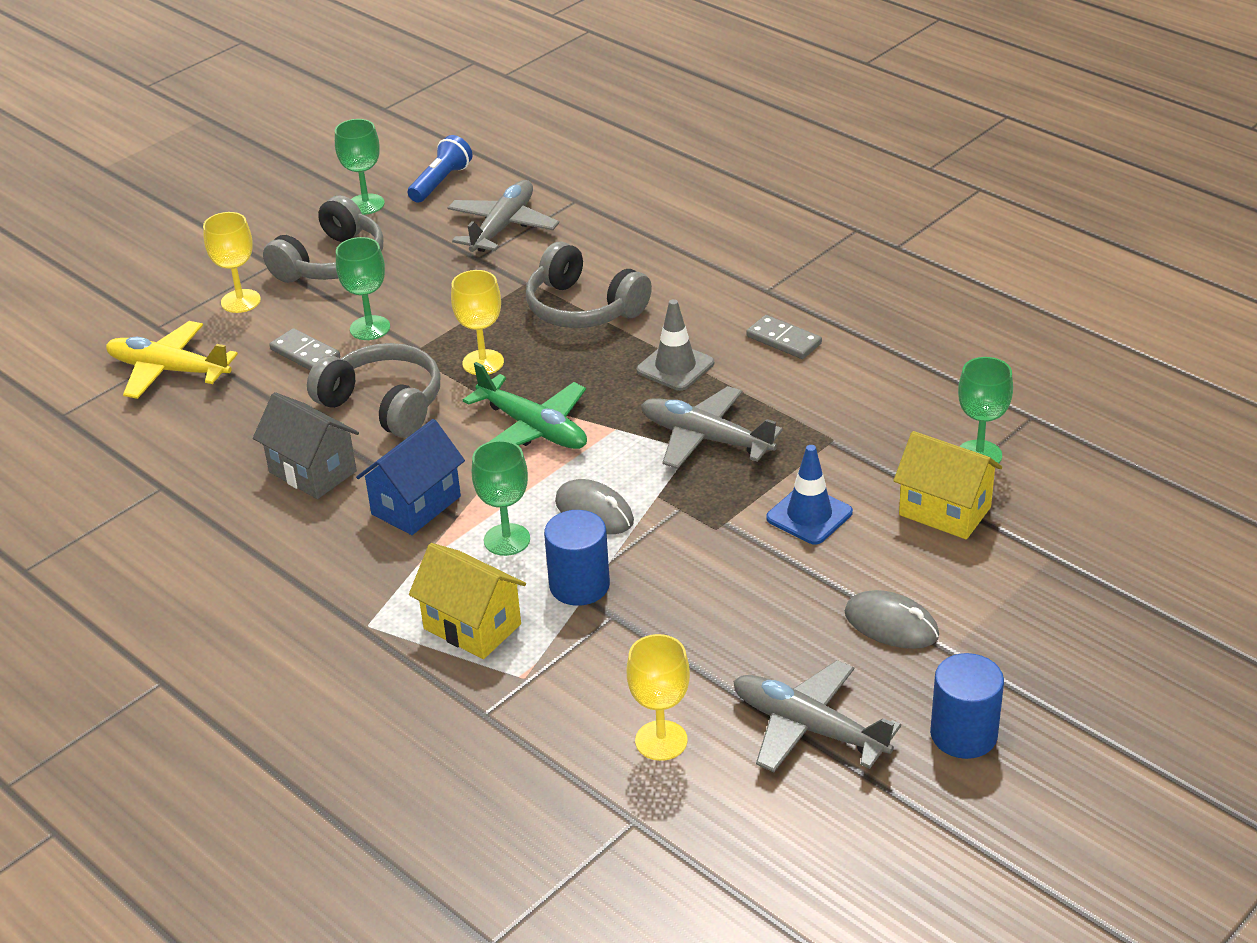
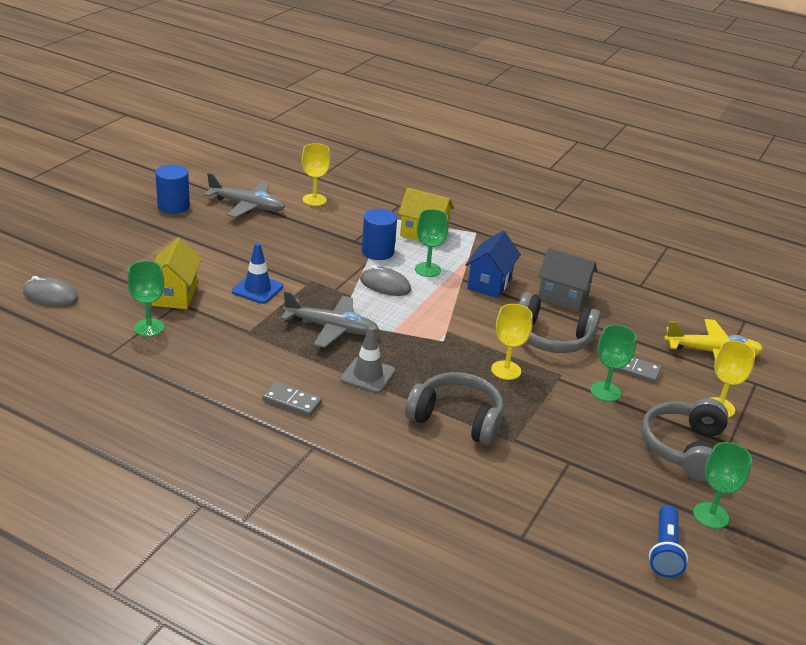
camera: 160 degrees right, 5 degrees down
(502, 227) = (570, 498): grey plane -> none
(533, 428) = (446, 328): green plane -> none
(891, 624) = (208, 243): grey mouse -> grey mouse (50, 296)
(944, 511) = (175, 295): yellow house -> yellow house turned 75 degrees clockwise

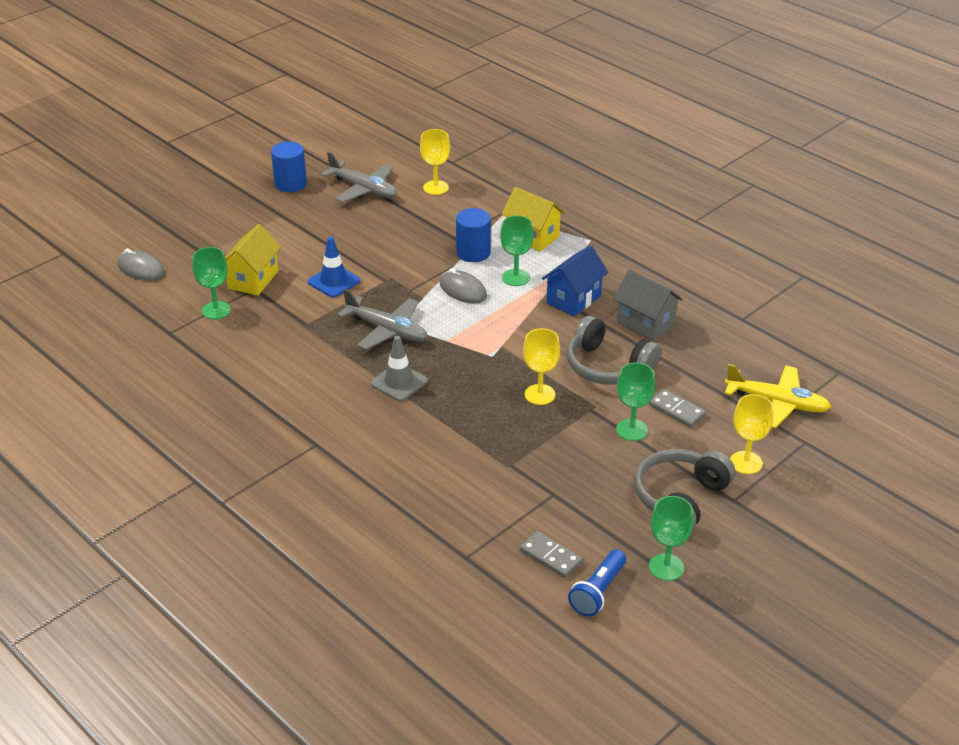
camera: 20 degrees right, 5 degrees up
(292, 401) = (315, 399): grey domino -> grey domino (550, 556)
(457, 419) = (464, 437): grey headphones -> none

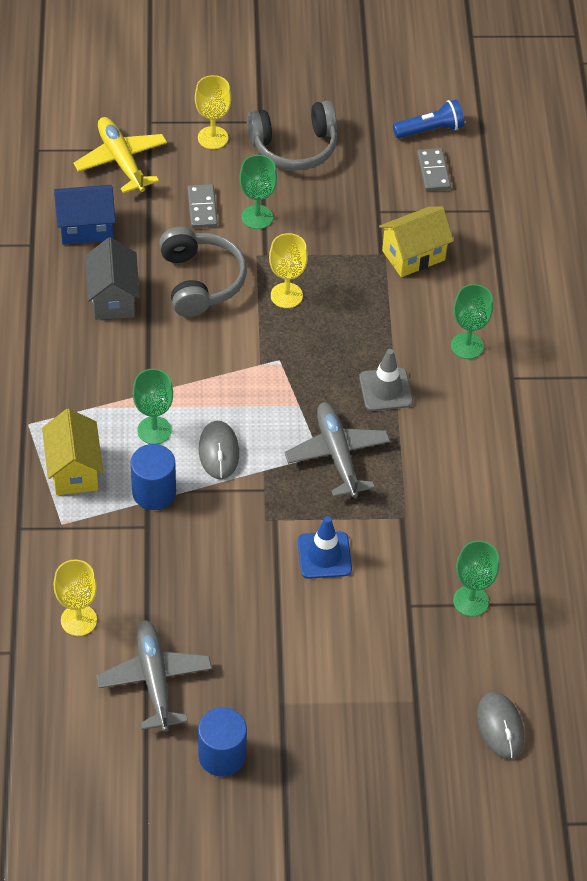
camera: 140 degrees left, 15 degrees up
(253, 279) = (399, 619): yellow house -> yellow house (413, 255)
(573, 299) = (137, 367): blue house -> blue house (86, 228)
(666, 567) = (366, 114): green goblet -> green goblet (467, 346)

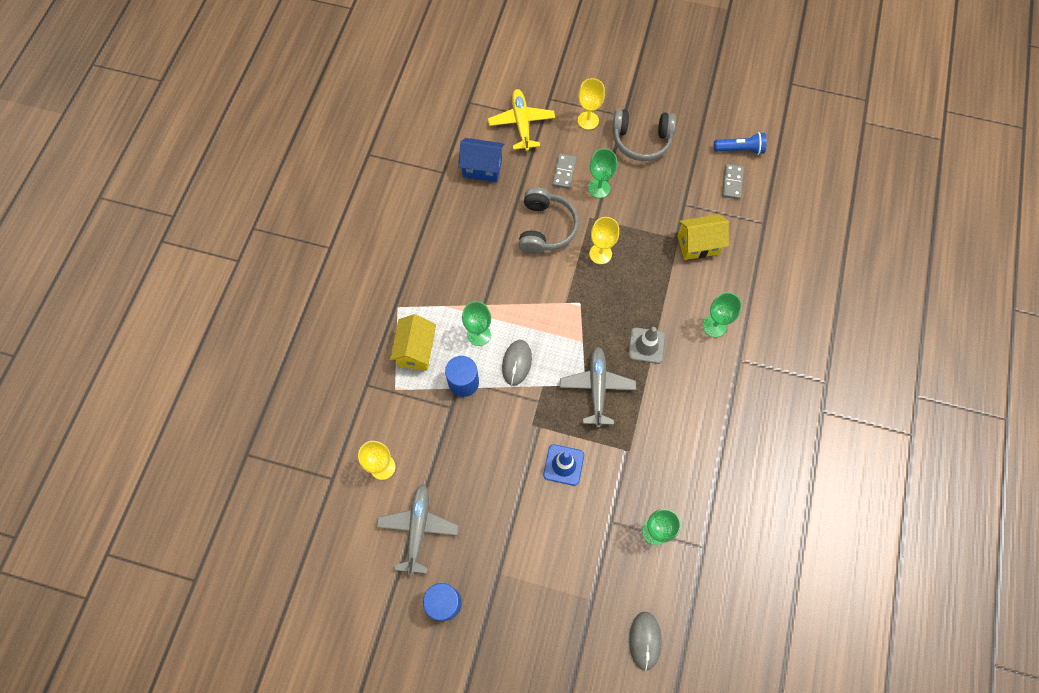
camera: 20 degrees right, 15 degrees up
(113, 298) = (483, 226): grey house -> none

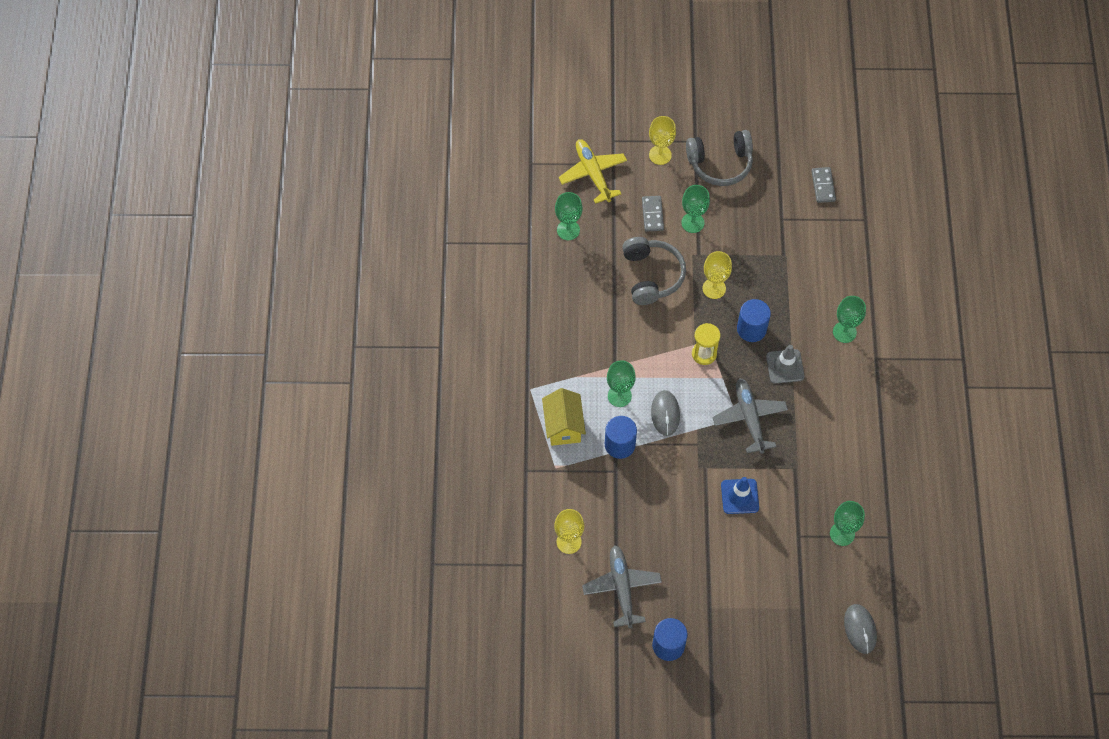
camera: 15 degrees left, 5 degrees down
(482, 168) = (568, 230): blue house -> green goblet
(572, 314) = (704, 354): none -> yellow hourglass
(624, 301) = (751, 329): none -> blue cylinder
(698, 245) = (807, 256): yellow house -> none
(739, 149) = (821, 150): blue flashlight -> none

